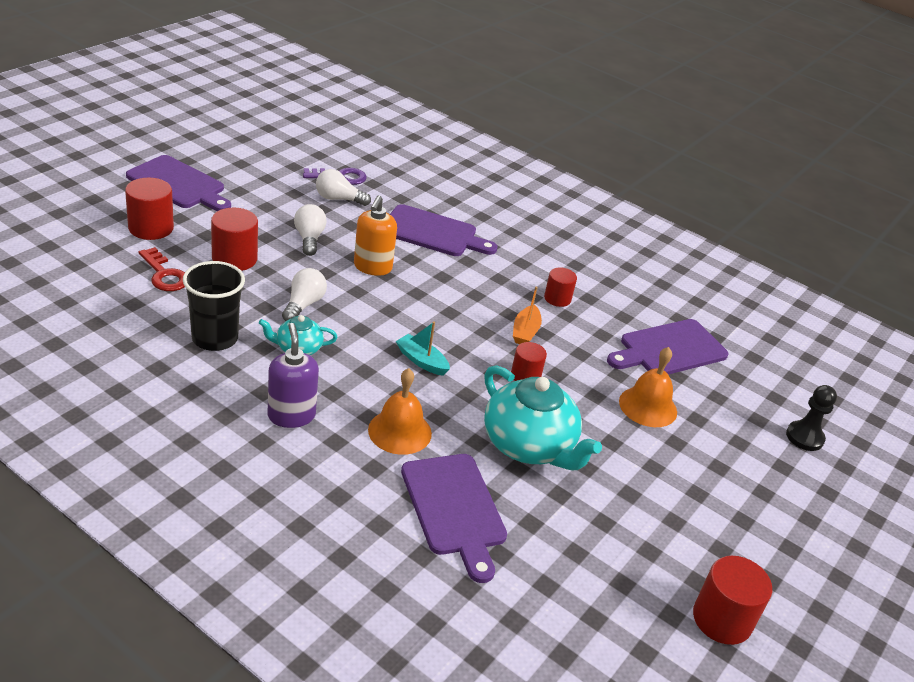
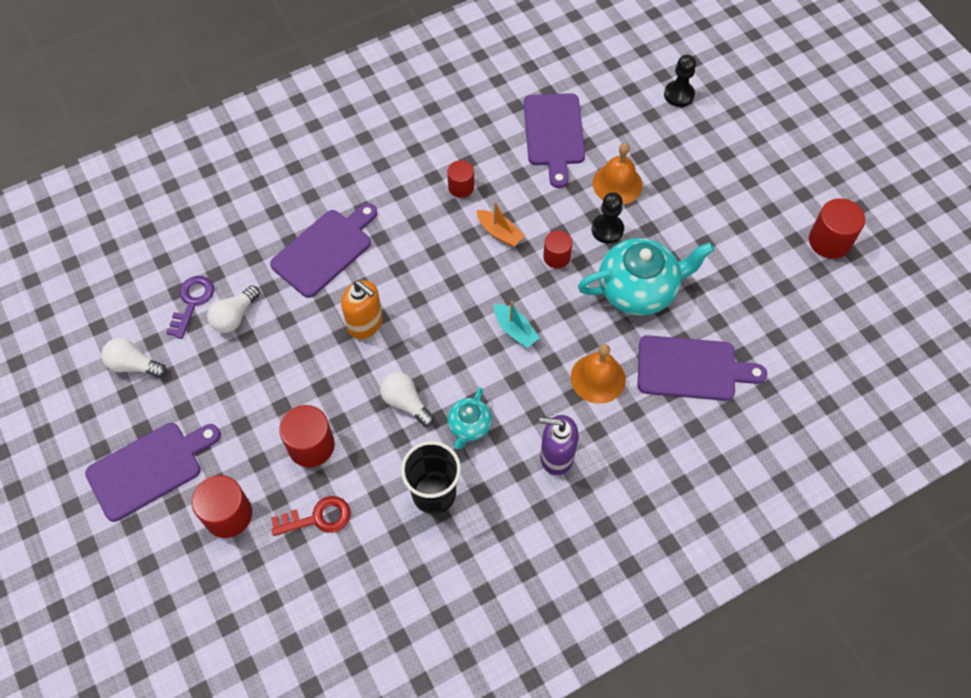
camera: 60 degrees left, 25 degrees up
(309, 239) = (298, 366): white light bulb -> white light bulb (134, 365)
(421, 361) = (515, 330): turquoise boat -> turquoise boat turned 105 degrees counterclockwise
(585, 408) = (607, 229): none -> black pawn

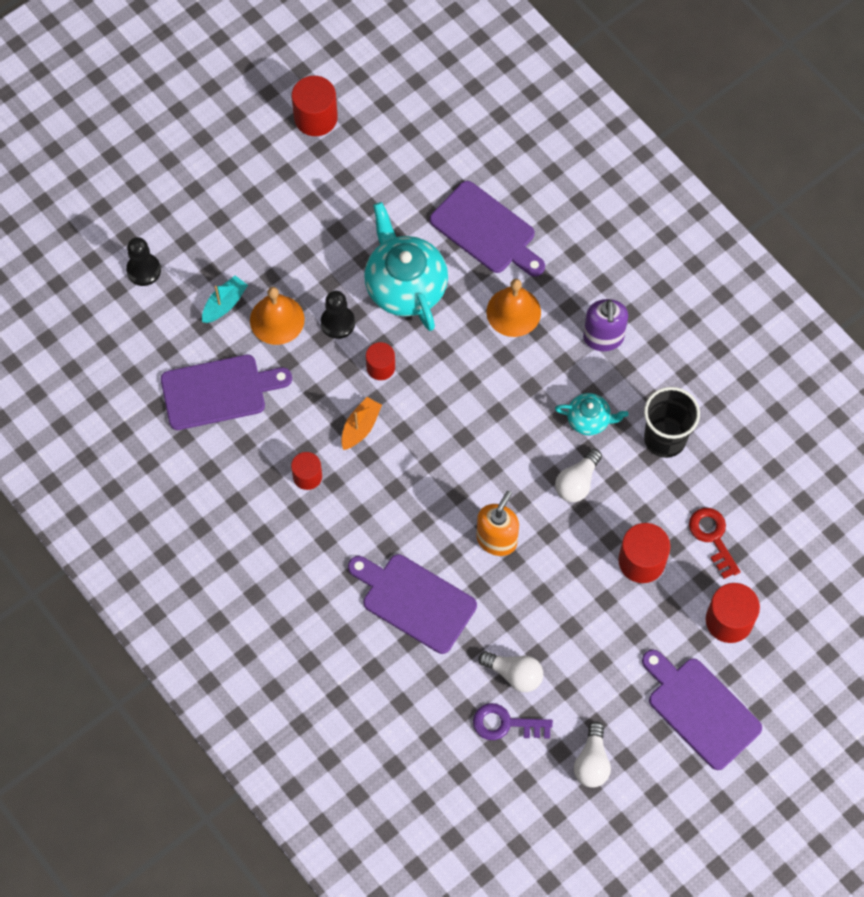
camera: 100 degrees left, 5 degrees up
(515, 330) = (475, 394): turquoise boat -> turquoise boat (224, 304)
(691, 369) = (486, 230): purple cutting board -> purple cutting board turned 135 degrees clockwise

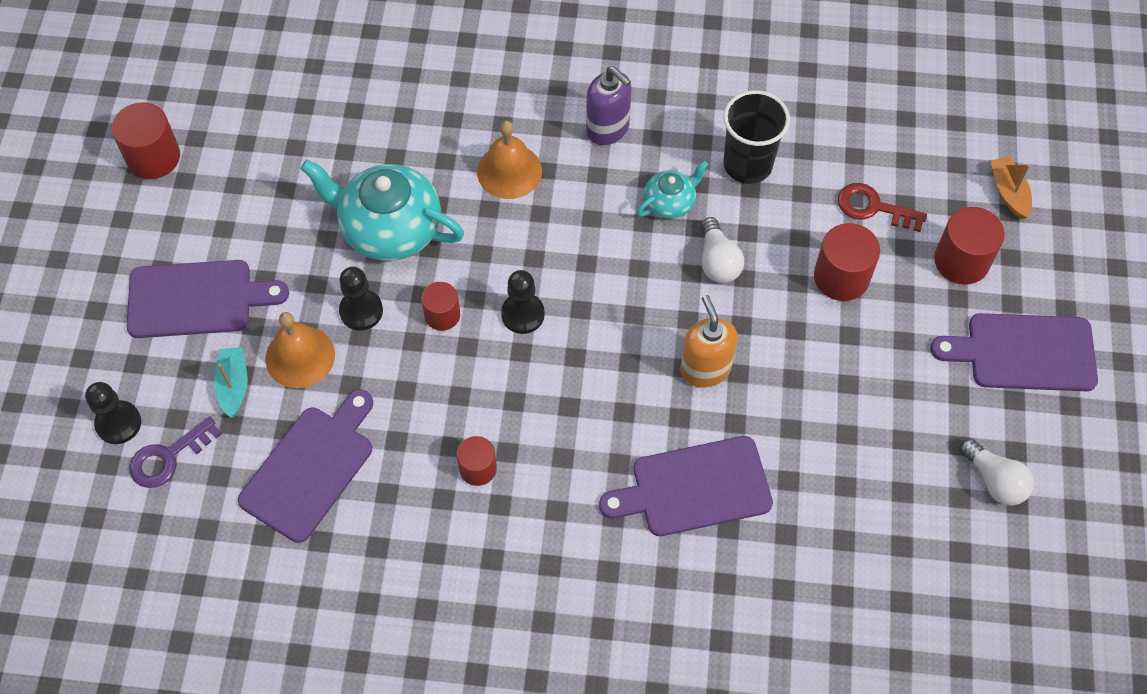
camera: 45 degrees left, 5 degrees down
(360, 427) = (480, 382): orange boat -> orange boat (1008, 192)
(427, 409) = (523, 314): none -> black pawn
(486, 230) = (413, 126): purple cutting board -> purple cutting board (196, 299)
(505, 724) = (889, 519): purple key -> purple key (168, 457)
(514, 674) = (848, 469): white light bulb -> none

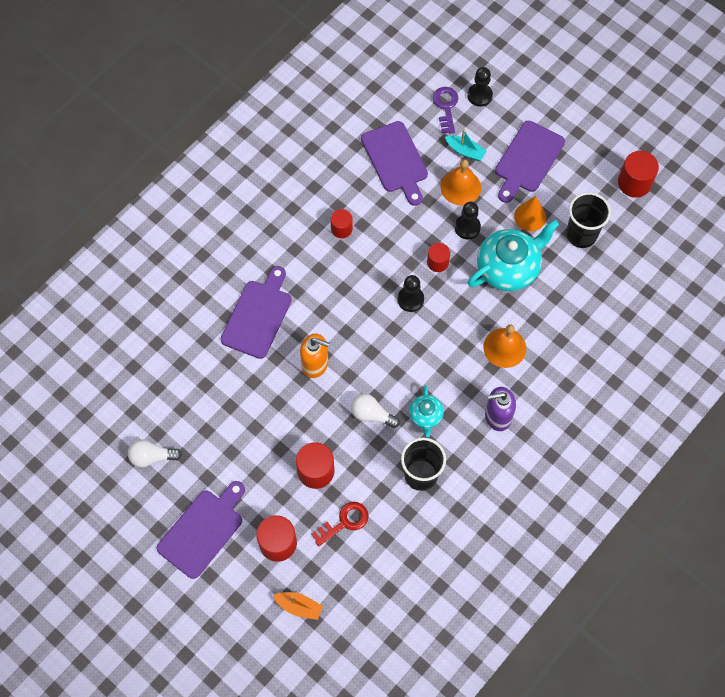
camera: 125 degrees right, 5 degrees up
(278, 175) = (581, 234): none -> black cup
(291, 247) = (530, 216): none -> orange cone

